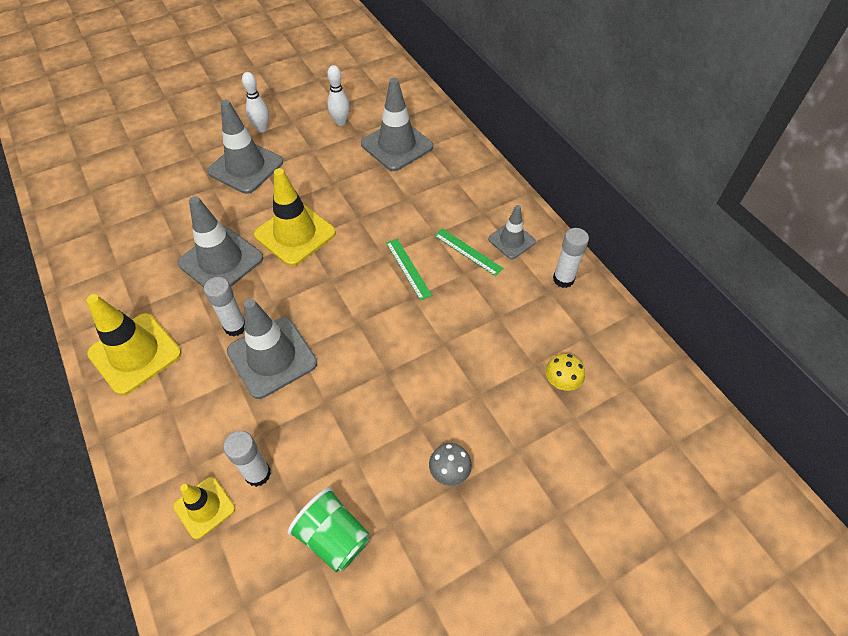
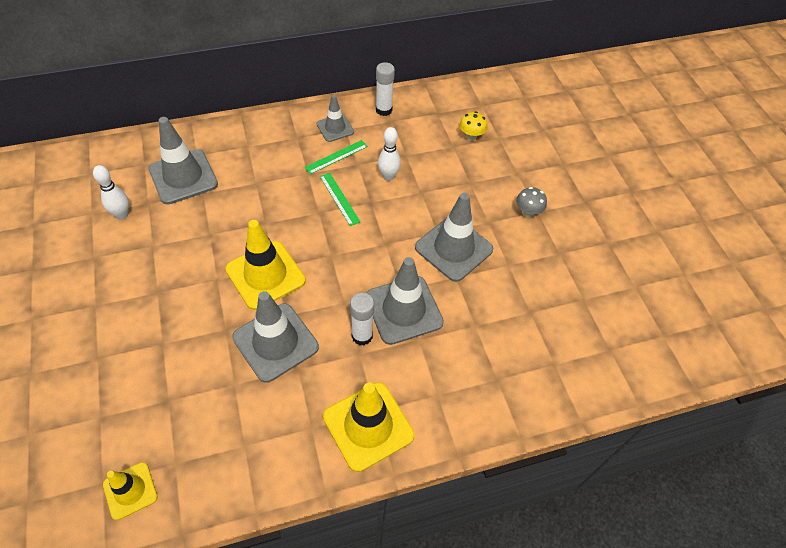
camera: 80 degrees left, 0 degrees up
(204, 507) = (533, 371): yellow traffic cone -> yellow traffic cone (130, 490)
(246, 167) = (146, 308): grey traffic cone -> grey traffic cone (453, 248)
(258, 474) = (511, 331): white glue stick -> none
(262, 128) = (90, 287): white bowling pin -> white bowling pin (388, 176)
(334, 537) = (566, 288): green cup -> none
(408, 268) = (339, 198): green ruler -> green ruler turned 75 degrees clockwise

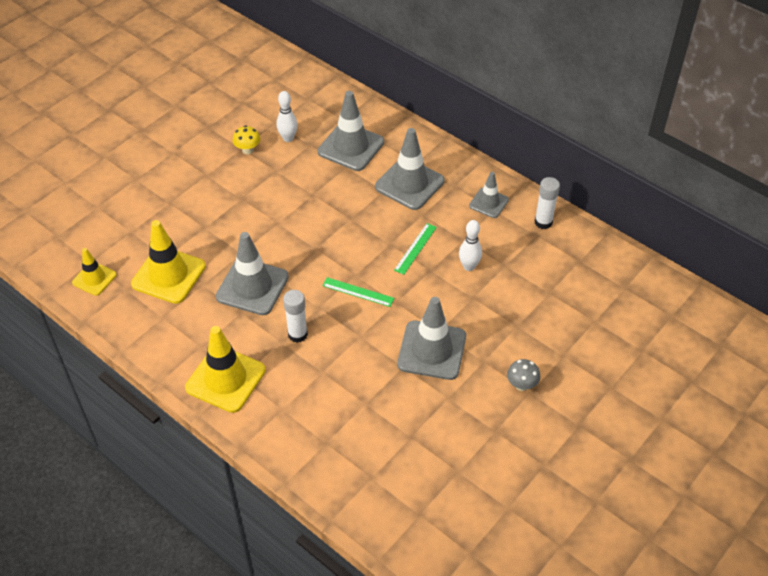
camera: 60 degrees right, 5 degrees down
(265, 275) = (304, 247): yellow traffic cone -> yellow traffic cone (168, 275)
(336, 157) = (457, 221): green ruler -> green ruler (358, 292)
(403, 310) = (342, 348): grey traffic cone -> grey traffic cone (409, 184)
(471, 136) = (574, 299): yellow mushroom -> yellow mushroom (248, 150)

